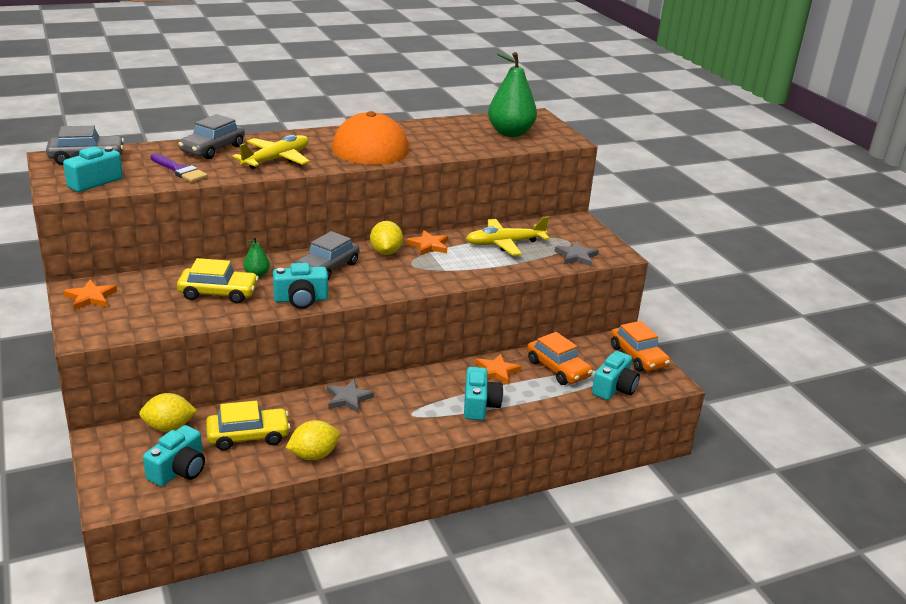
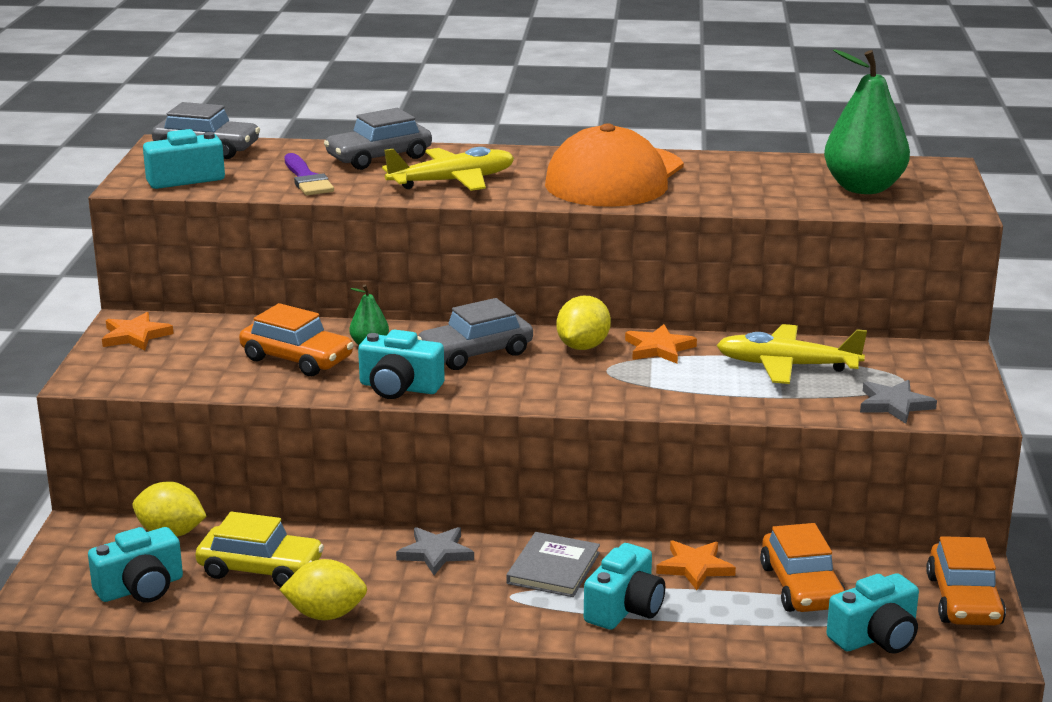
camera: 30 degrees right, 5 degrees down
(218, 293) = (297, 359): yellow car -> orange car
(422, 391) = (553, 568): none -> grey book

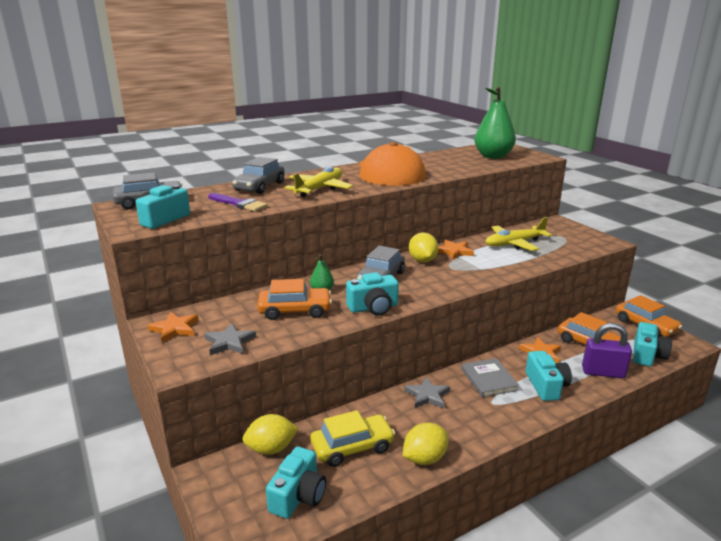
camera: 35 degrees left, 0 degrees up
(749, 628) = (603, 372): none -> purple padlock
(894, 405) = (578, 247): grey star -> grey star (229, 342)

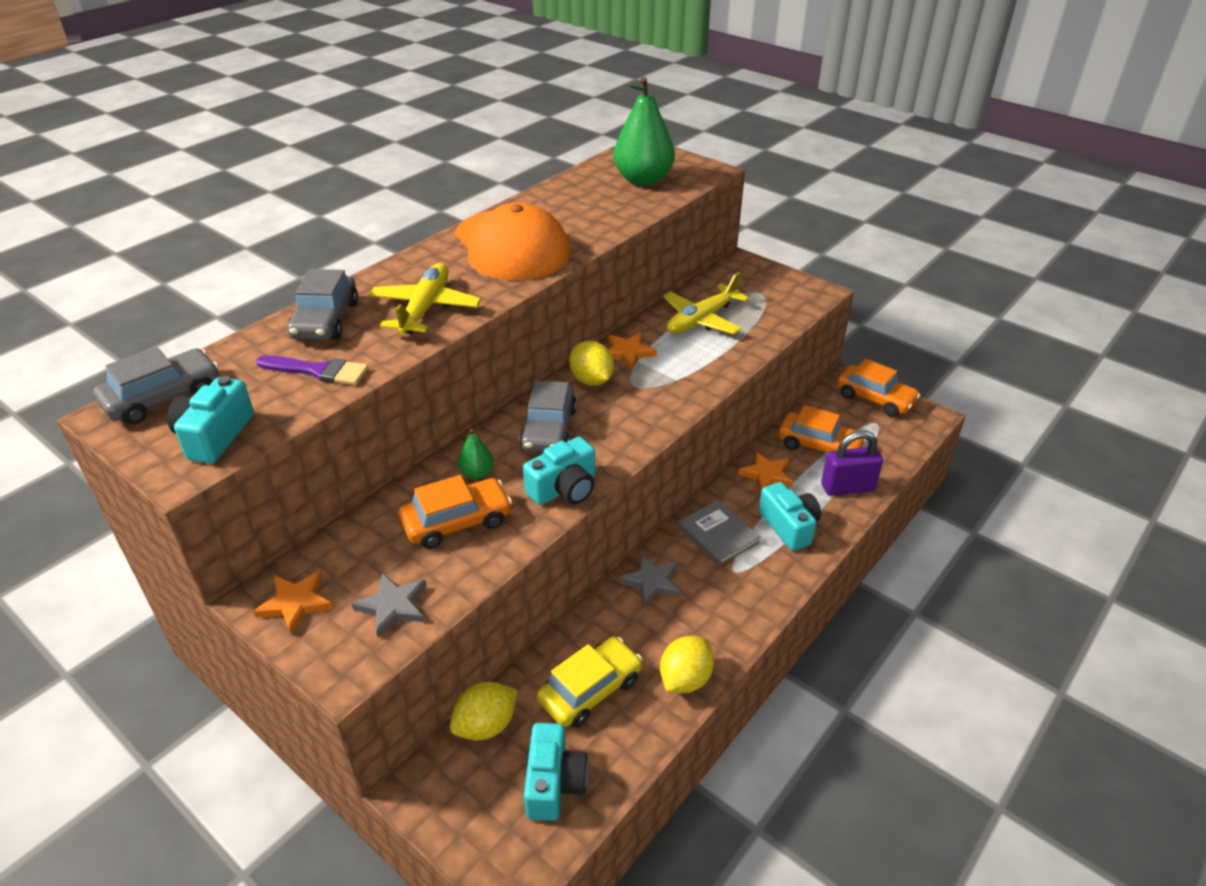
camera: 20 degrees left, 15 degrees up
(647, 355) = (889, 446): turquoise camera -> none

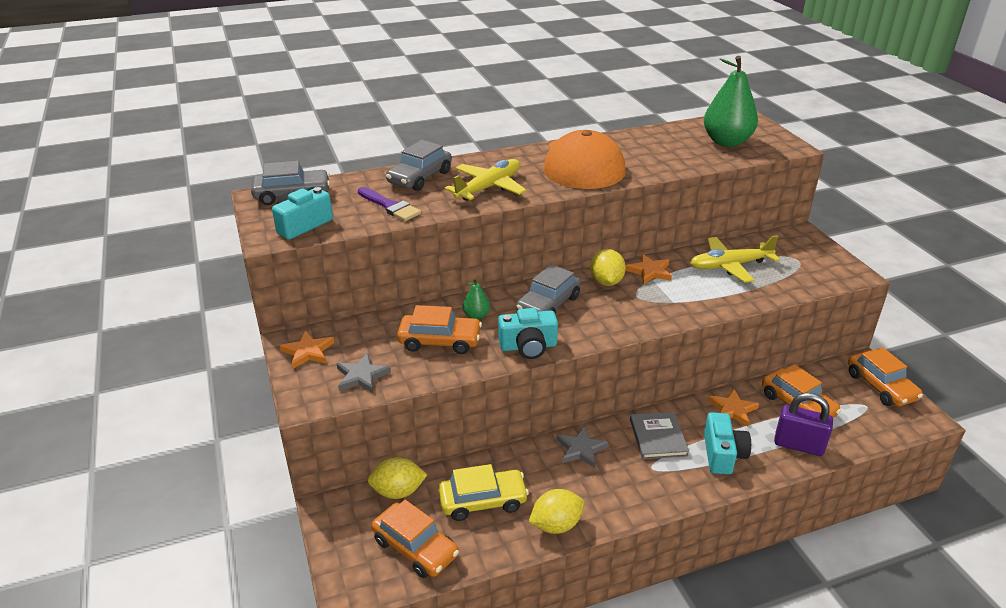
camera: 30 degrees right, 5 degrees down
(554, 783) = (415, 548): turquoise camera -> orange car

